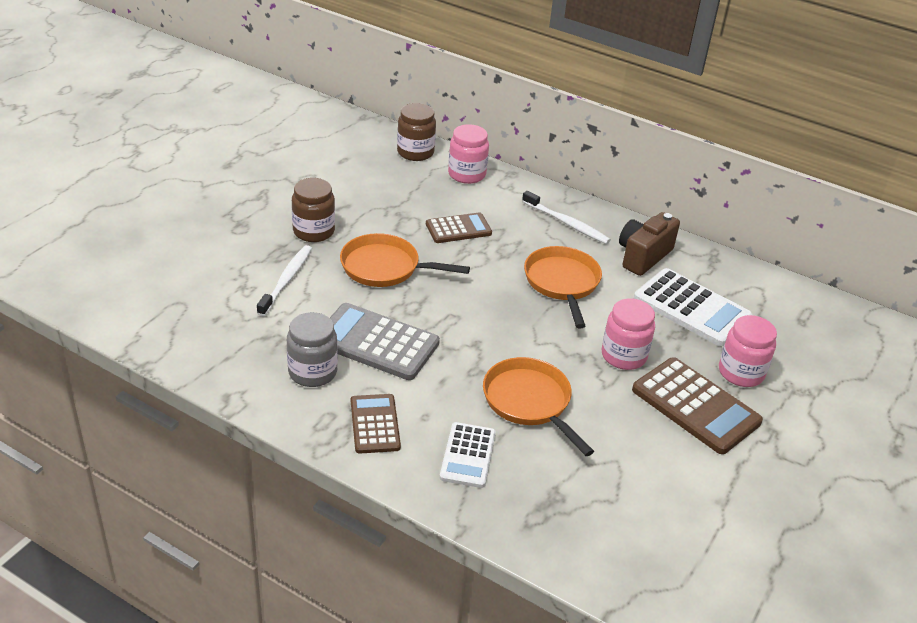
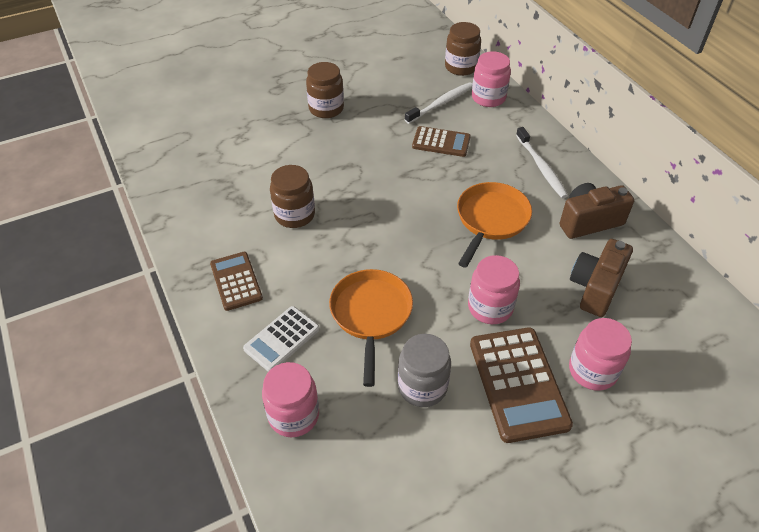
camera: 35 degrees right, 10 degrees up
(286, 280) = (273, 141): white toothbrush -> white toothbrush (441, 103)
(312, 372) = (229, 220): grey jar -> grey jar (422, 386)
(375, 424) = (236, 281): brown calculator -> brown calculator turned 45 degrees counterclockwise
(376, 343) = (294, 215): grey calculator -> brown jar
(385, 267) = (354, 155): orange pan -> none
(537, 512) = (293, 415): none -> pink jar
(691, 308) = (595, 288): white calculator -> brown camera

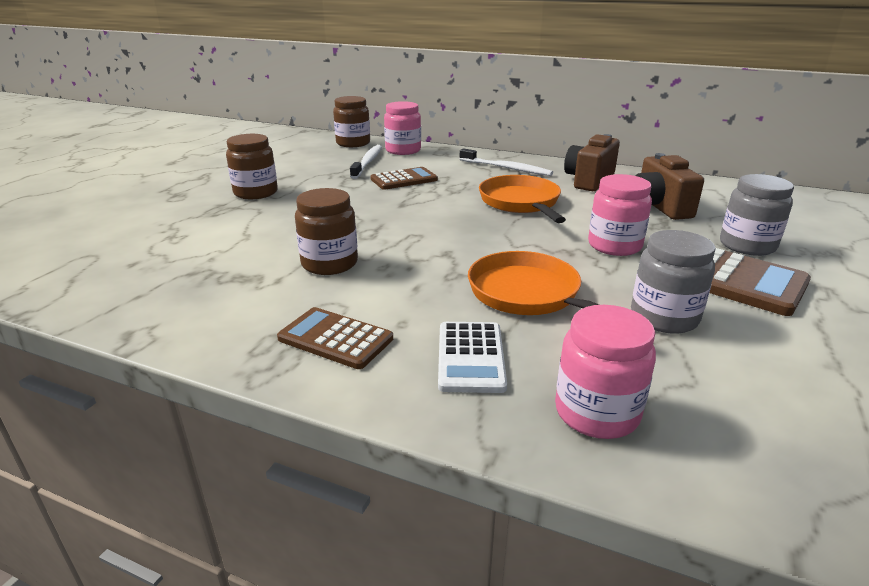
camera: 40 degrees left, 20 degrees down
(592, 371) = (747, 245): pink jar -> grey jar

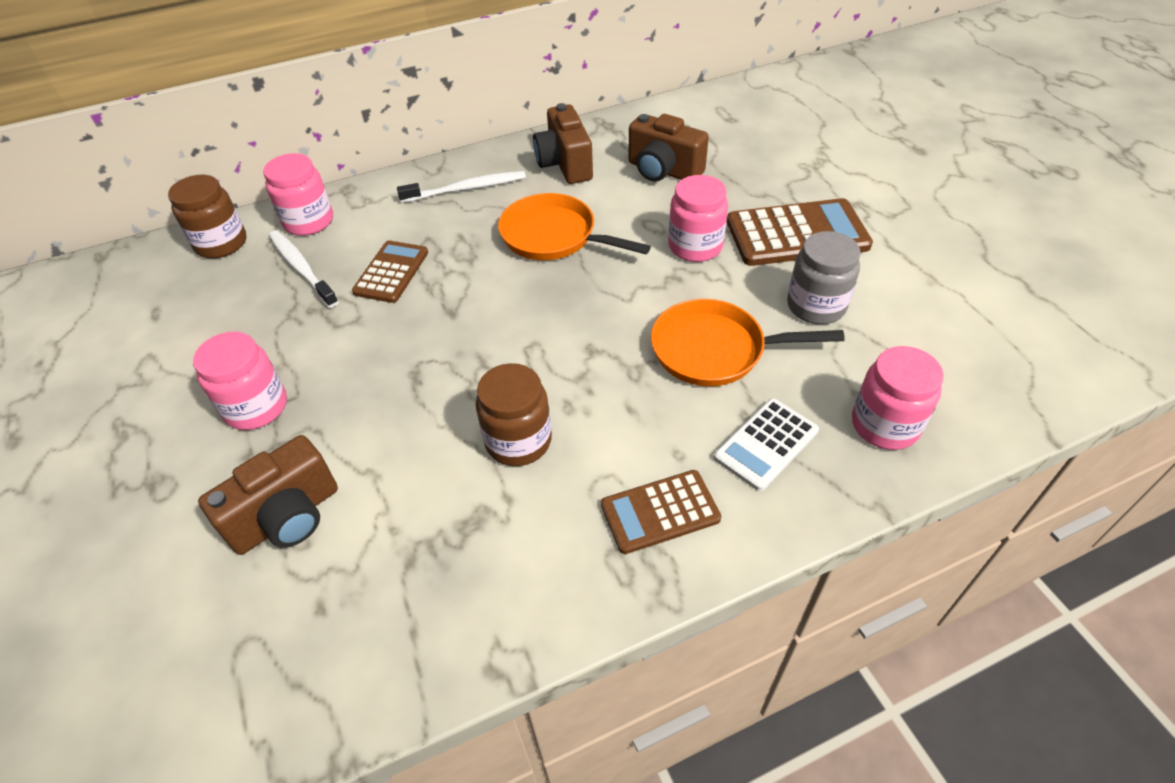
camera: 45 degrees left, 20 degrees up
(188, 229) = (287, 517): none -> brown camera
(256, 193) = (256, 407): brown jar -> pink jar
(471, 357) = (766, 444): white calculator -> white calculator turned 90 degrees clockwise
(747, 245) = (771, 185): grey jar -> none

